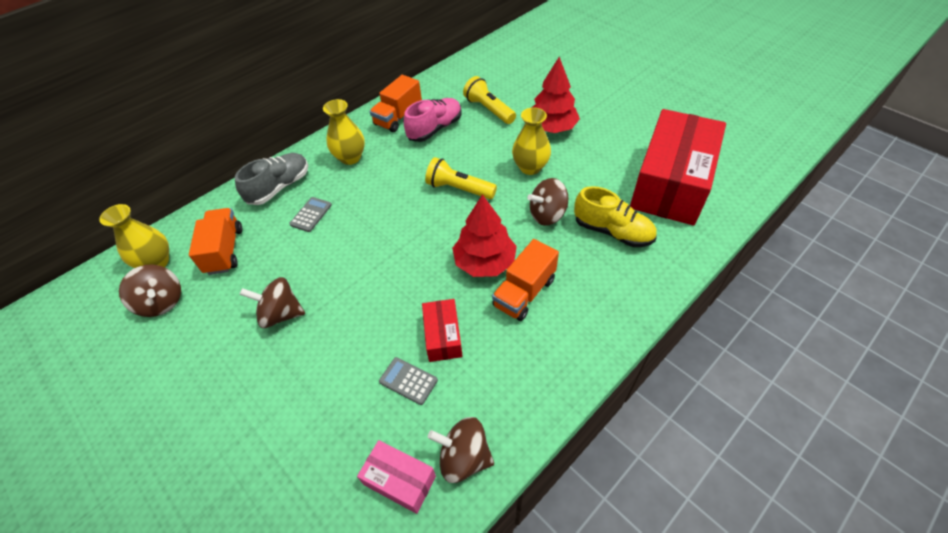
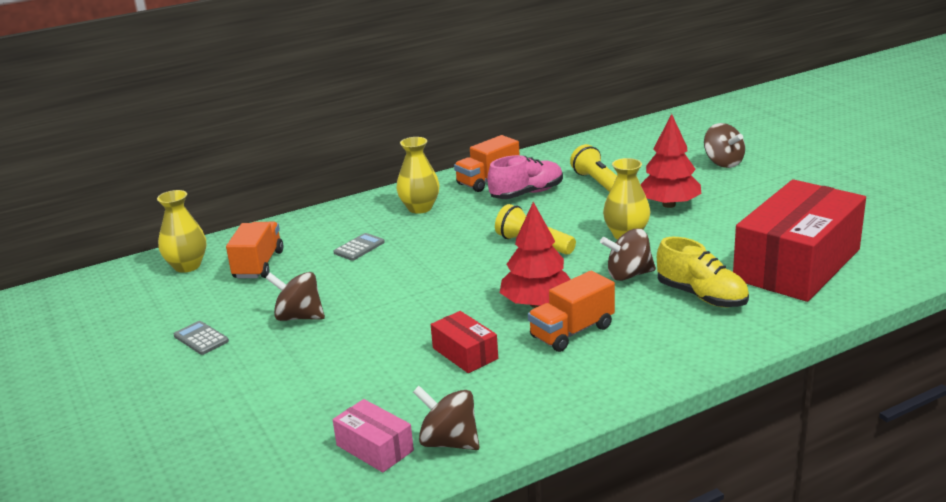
camera: 15 degrees right, 25 degrees down
(162, 302) = (183, 294): brown spinning top -> brown spinning top (723, 163)
(279, 187) = (333, 223): grey shoe -> none
(408, 381) = (413, 381): grey calculator -> grey calculator (201, 338)
(443, 336) = (465, 353): red box -> red box turned 45 degrees counterclockwise

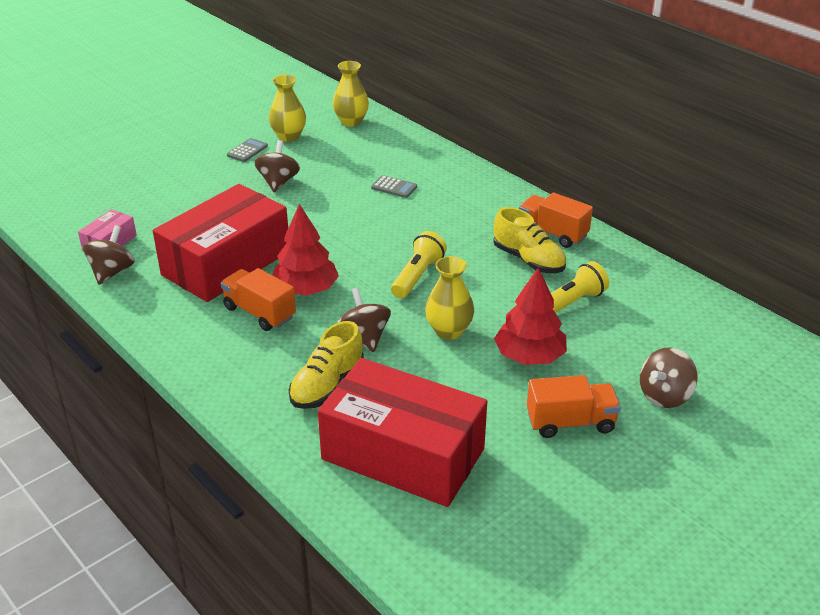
camera: 75 degrees right, 10 degrees up
(259, 265) = (357, 149): orange truck -> orange truck (570, 422)
(420, 208) = (478, 204): yellow vase -> yellow vase (289, 136)
(465, 353) = (226, 263): red box -> red box, size x2.30
(527, 193) = (528, 260): pink shoe -> yellow shoe

